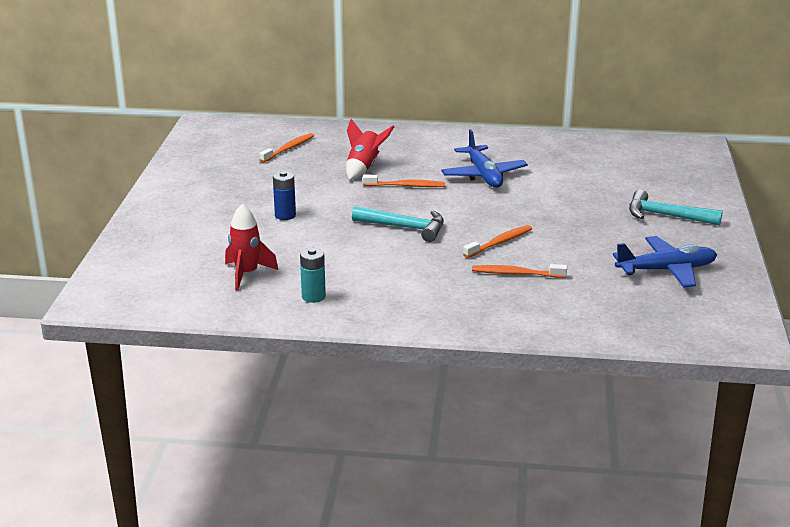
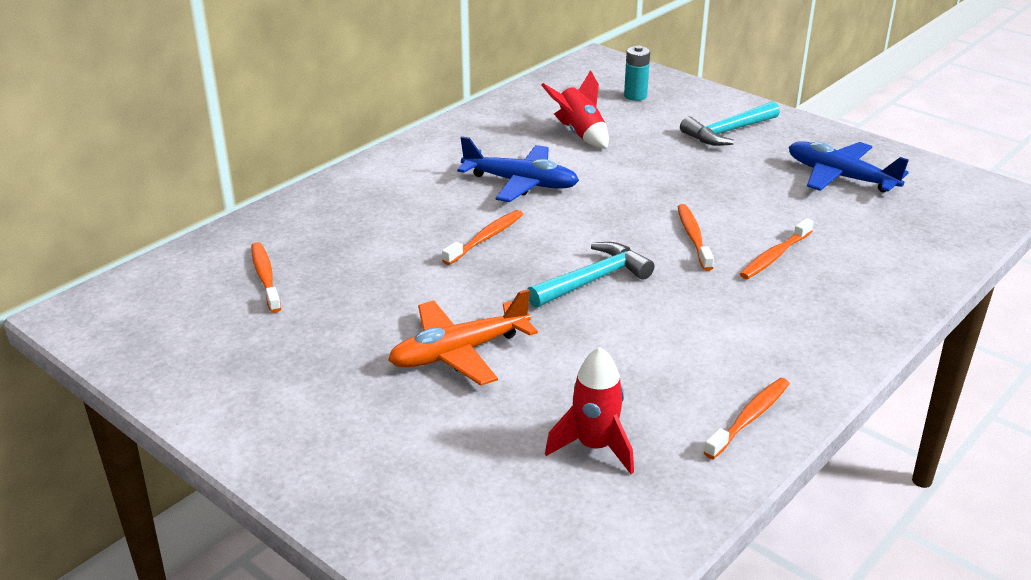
camera: 55 degrees left, 5 degrees up
(285, 215) = (459, 352): blue battery -> orange plane
(313, 296) = (709, 414): turquoise battery -> turquoise battery (635, 96)
(324, 309) = (749, 418): none -> orange toothbrush
(364, 168) = (400, 246): red rocket -> red rocket (580, 134)
(666, 270) = (840, 177): blue plane -> blue plane turned 75 degrees counterclockwise

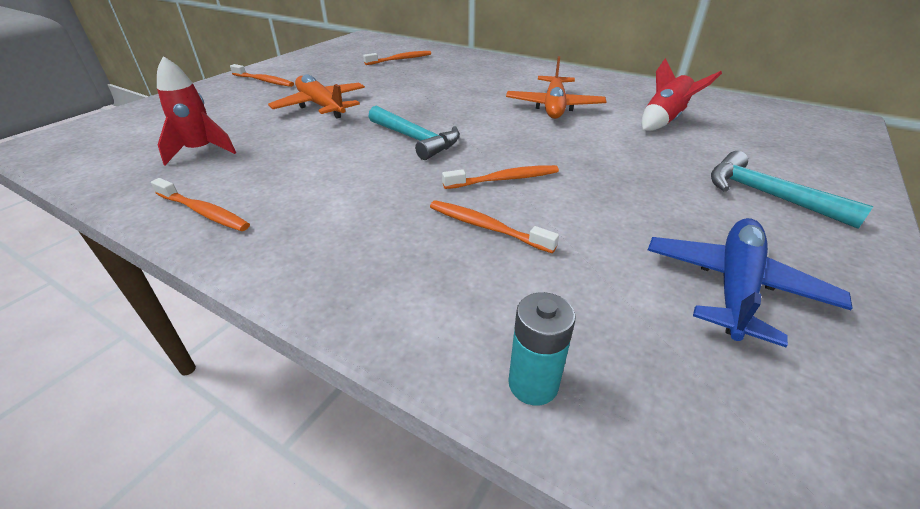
camera: 80 degrees right, 5 degrees up
(485, 238) = (464, 102): orange toothbrush -> orange toothbrush (264, 81)
(521, 183) = (554, 106): blue plane -> orange plane
(635, 96) = (784, 141): turquoise battery -> turquoise battery (533, 384)

